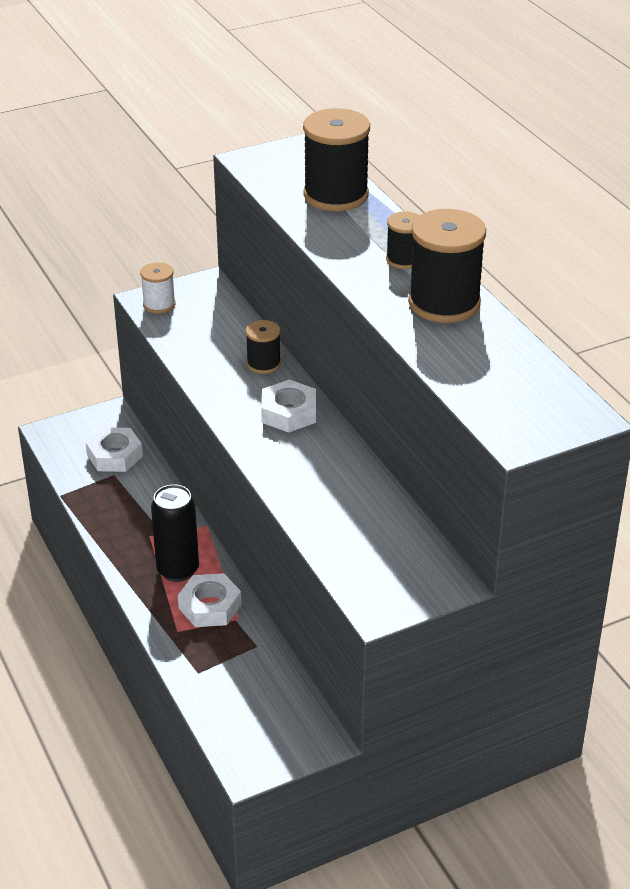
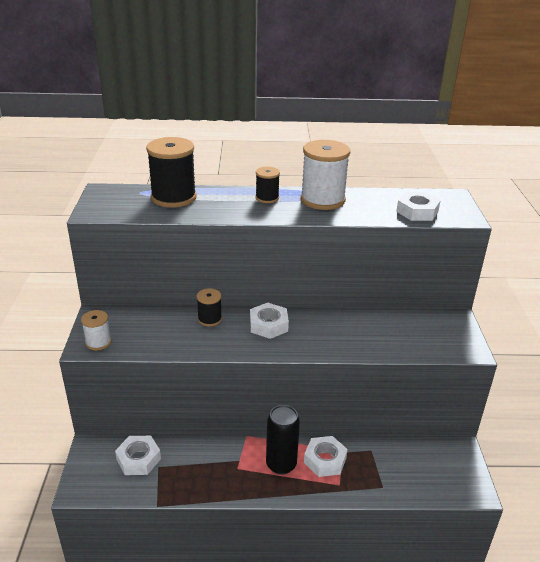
camera: 65 degrees left, 5 degrees down
(444, 303) = (322, 200): black spool -> white spool
(490, 391) = (417, 211): none -> white nut

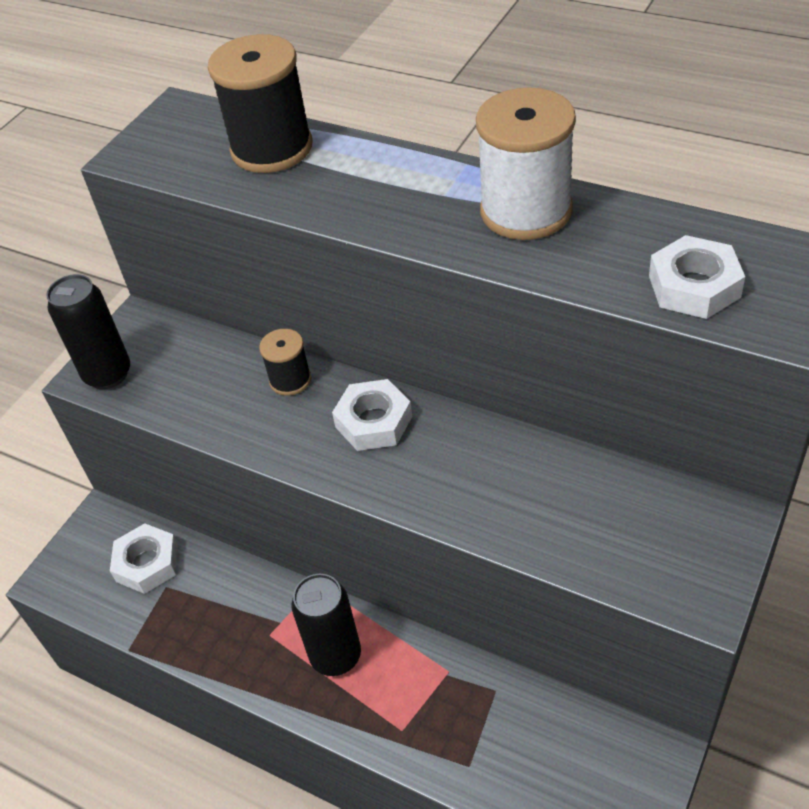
camera: 35 degrees right, 15 degrees up
(98, 342) = (108, 374): white spool -> black can
(267, 198) = (427, 183): black spool -> none
(325, 460) = (408, 677): white nut -> none

